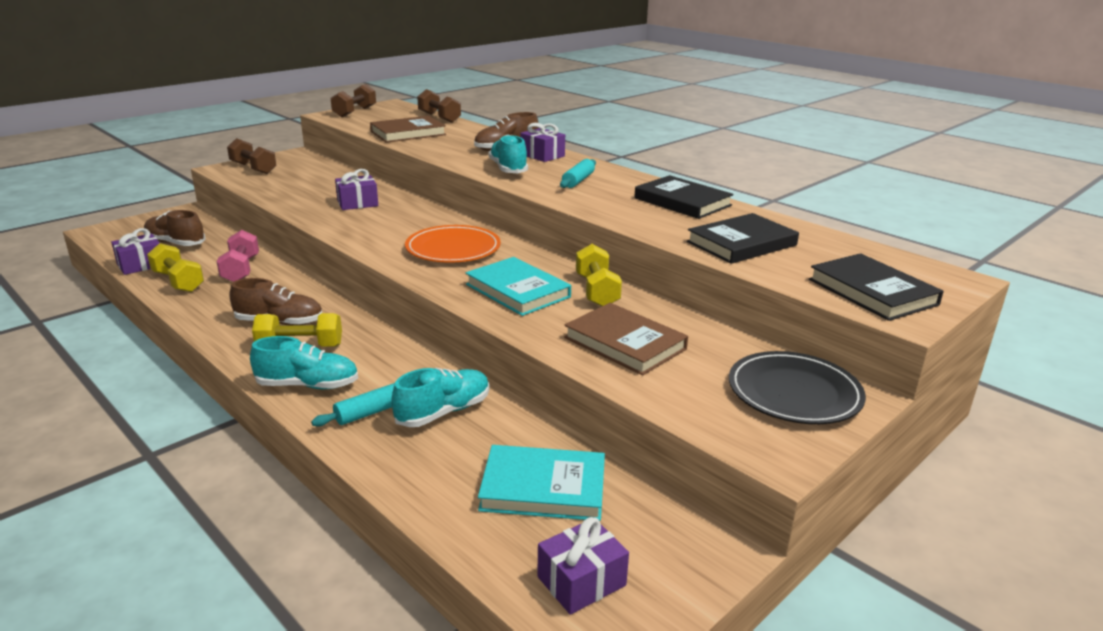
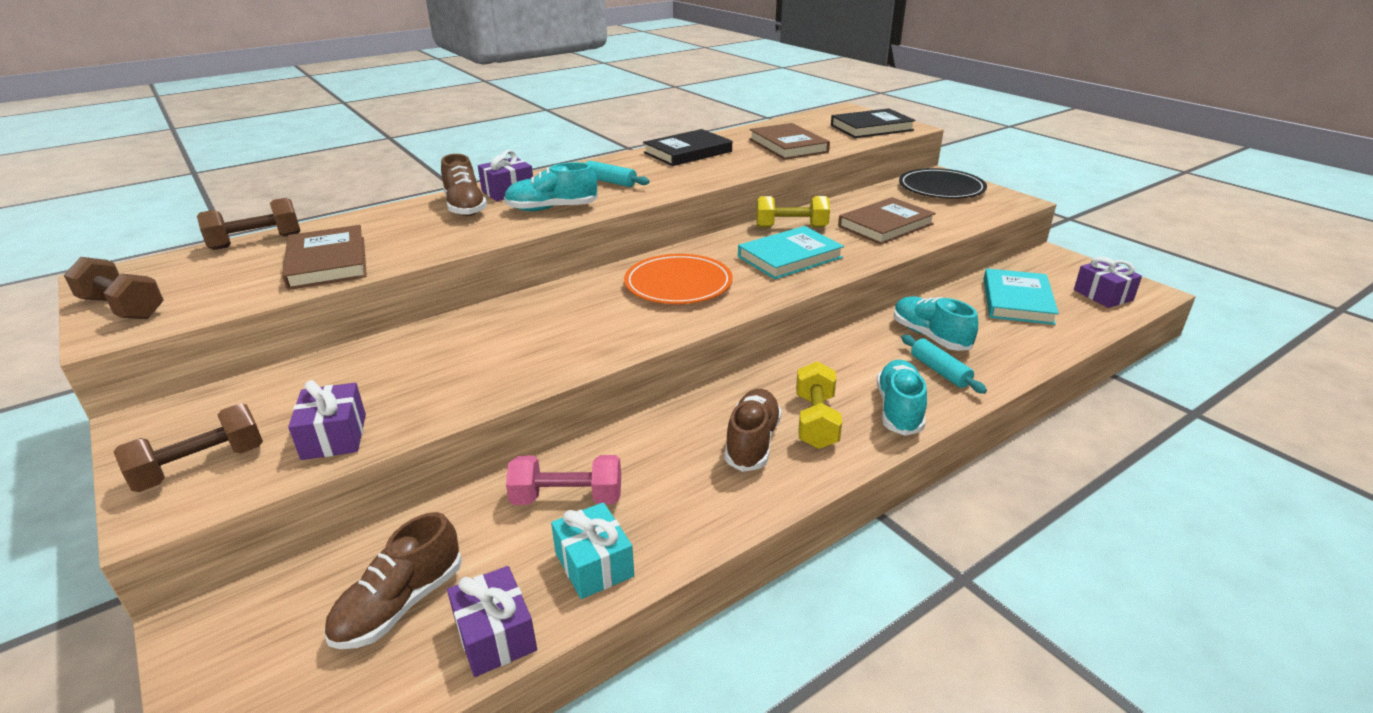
camera: 80 degrees left, 5 degrees up
(178, 282) = (594, 564): yellow dumbbell -> turquoise gift
(357, 203) = (487, 346): purple gift -> purple gift (334, 436)
(741, 243) = (788, 146): black book -> brown book

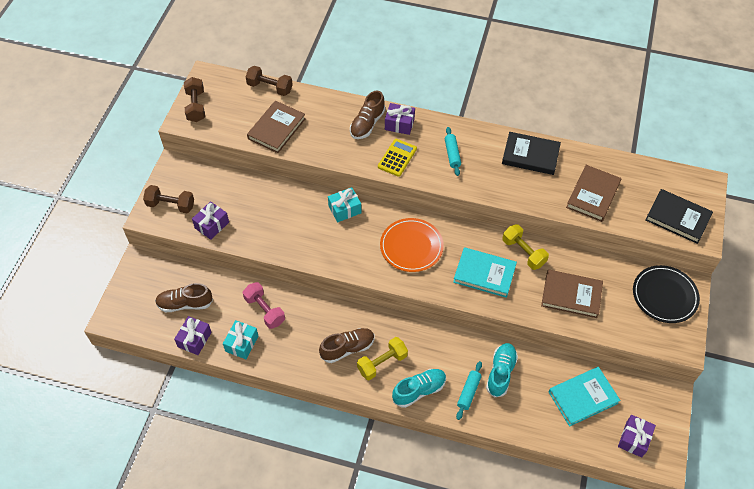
camera: 50 degrees right, 25 degrees up
(539, 305) = (344, 209): none -> turquoise gift
(551, 209) = (397, 158): turquoise shoe -> yellow calculator

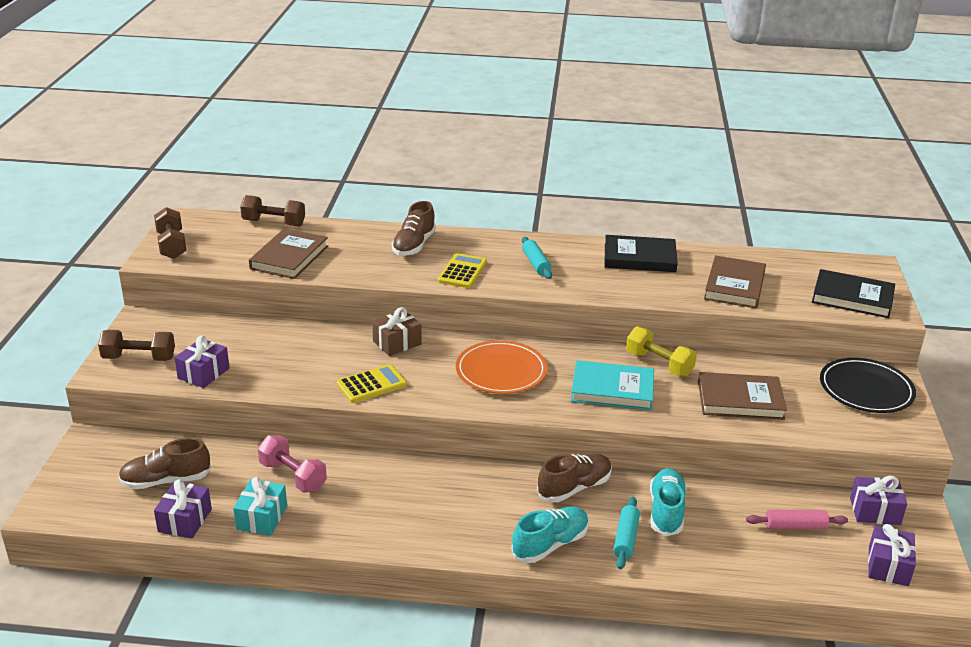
camera: 10 degrees left, 25 degrees down
(321, 249) = (371, 384): none -> yellow calculator
(344, 209) = (397, 343): turquoise gift -> brown gift
(347, 348) = (429, 507): brown shoe -> brown shoe (574, 488)
(382, 363) = (485, 518): yellow dumbbell -> none
(399, 124) = (457, 243): purple gift -> purple gift (875, 511)
(583, 397) = (795, 526): turquoise book -> pink rolling pin

